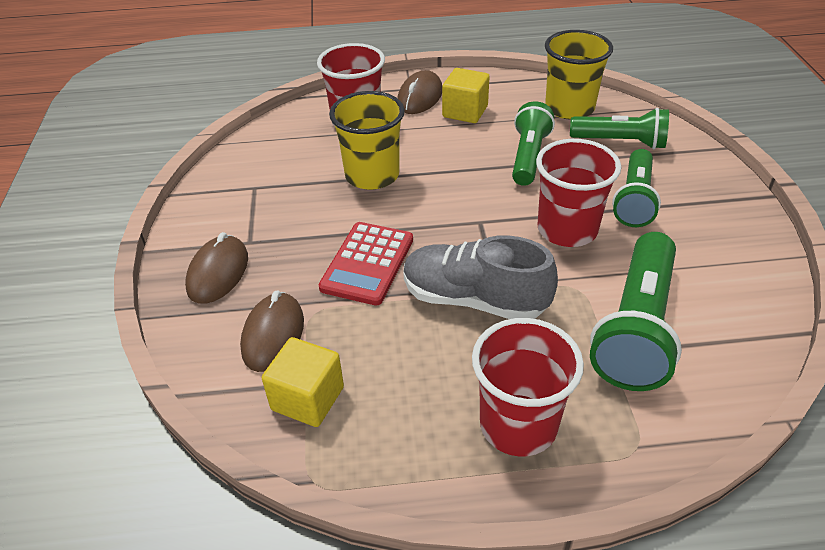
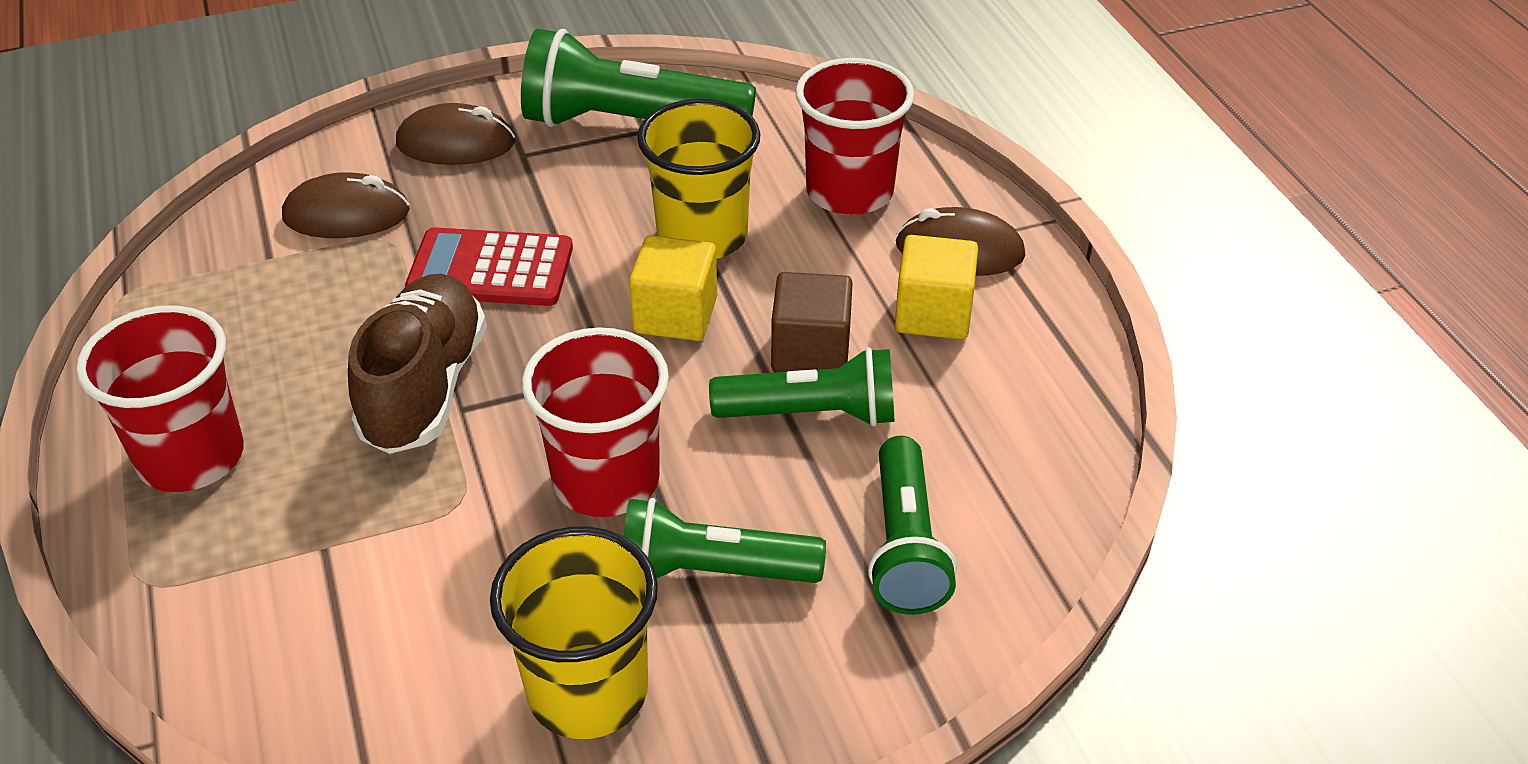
camera: 75 degrees right, 0 degrees up
(308, 398) = (242, 265): yellow cube -> yellow cube (675, 315)
(474, 299) = (425, 388): grey shoe -> brown shoe
(482, 151) = (811, 351): none -> brown cube
(569, 108) = (1006, 460): yellow cup -> yellow cup (588, 691)
(636, 328) = (373, 579): green flashlight -> green flashlight (630, 124)

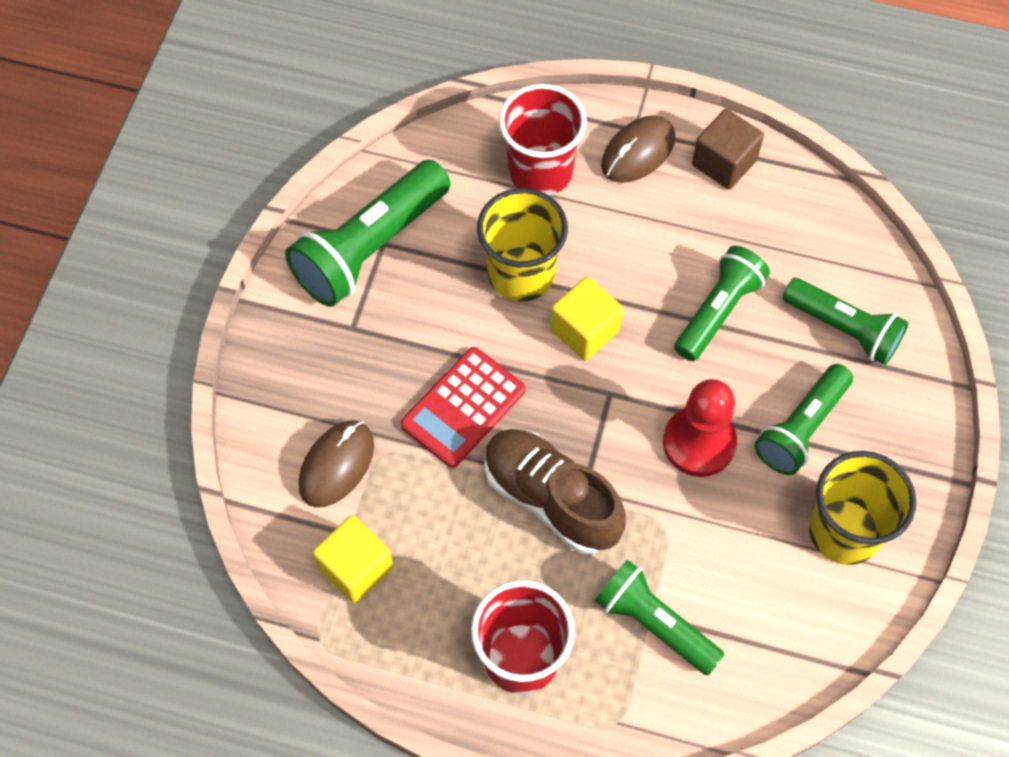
camera: 55 degrees left, 20 degrees up
(312, 555) = (654, 623): none -> green flashlight
(456, 144) = (307, 361): brown mouse -> none
(606, 481) = (699, 442): red cup -> red pawn
(811, 351) = (668, 280): brown cube -> brown cube (724, 163)
(933, 314) = (681, 201): yellow cube -> yellow cube (356, 568)

